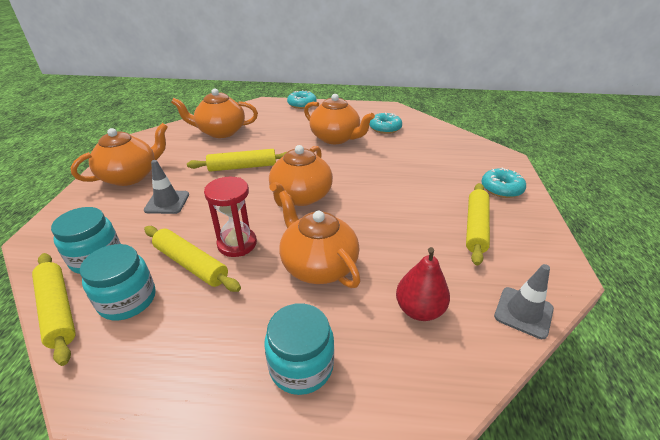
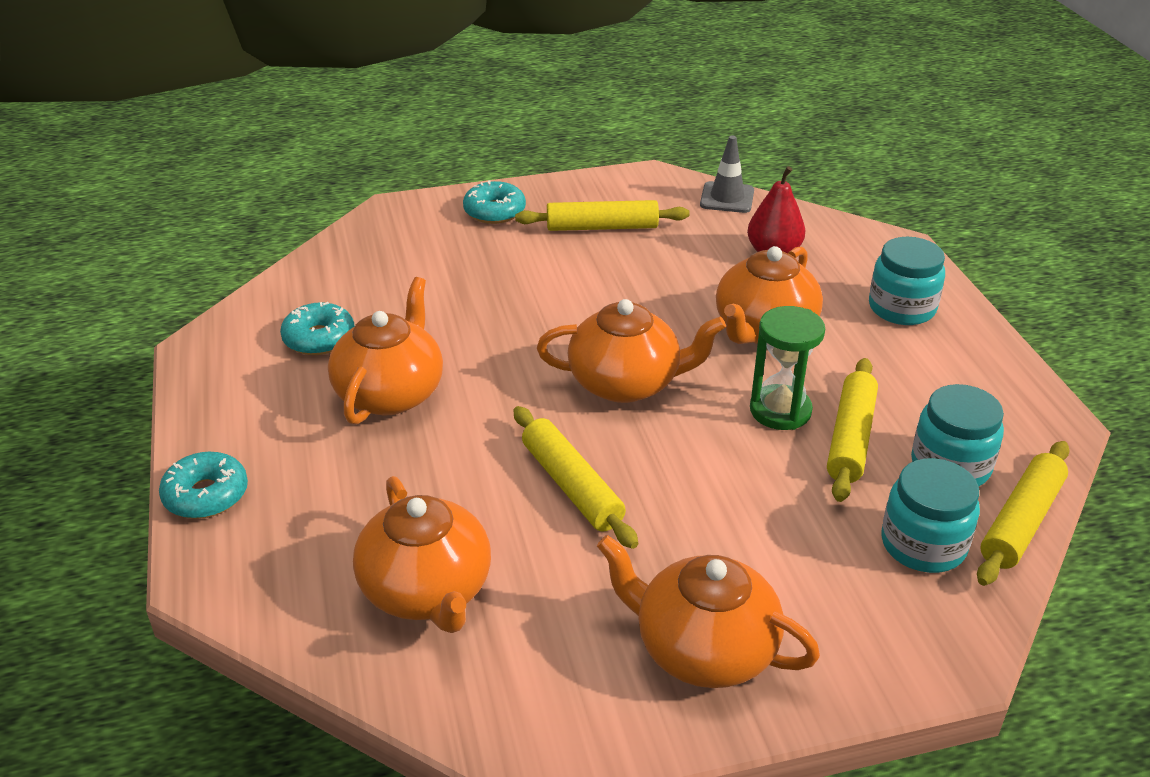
camera: 110 degrees left, 0 degrees up
(167, 202) = (745, 537): grey traffic cone -> none
(237, 244) = (780, 411): red hourglass -> green hourglass

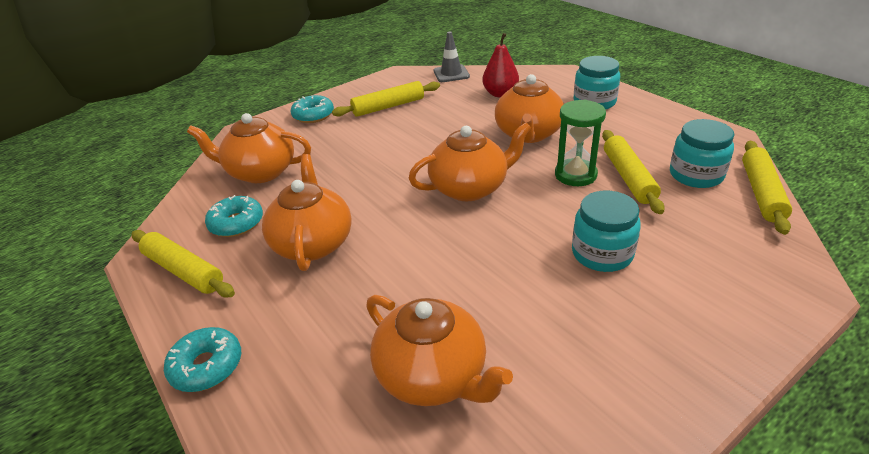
camera: 20 degrees left, 0 degrees up
(572, 486) = (483, 262): yellow rolling pin -> yellow rolling pin (184, 271)
(703, 649) = (656, 341): orange teapot -> orange teapot (260, 172)
(923, 544) = (723, 224): turquoise jar -> turquoise jar (602, 253)

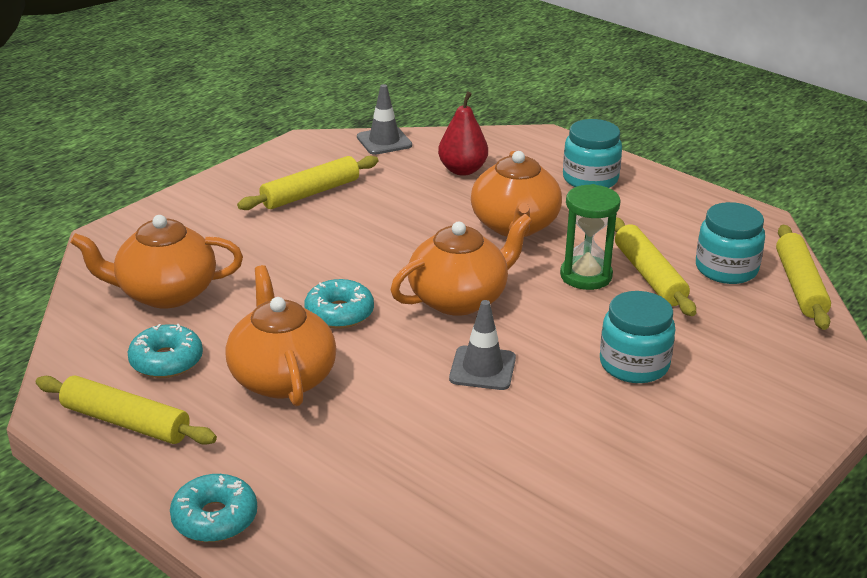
camera: 15 degrees left, 5 degrees down
(313, 115) = (204, 210): turquoise donut -> turquoise donut (339, 313)
(433, 375) = (480, 500): orange teapot -> none
(471, 247) = (482, 368): none -> grey traffic cone

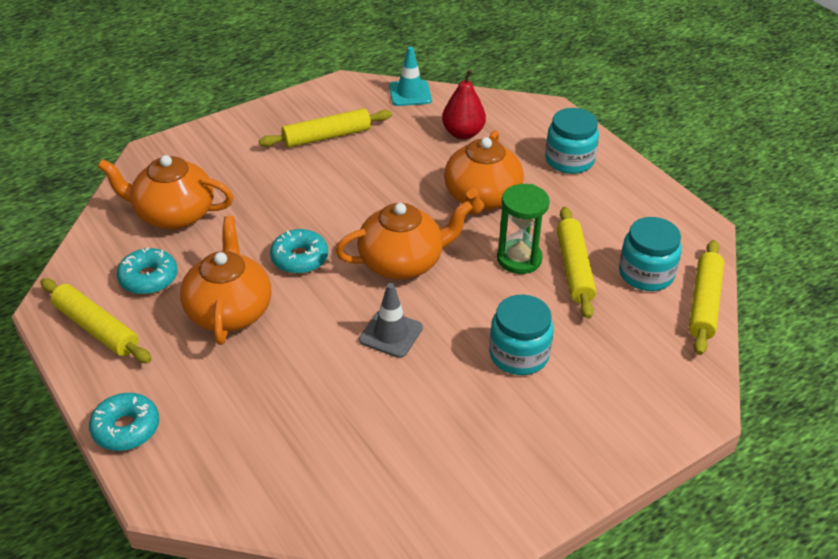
camera: 15 degrees right, 10 degrees up
(384, 141) = (410, 93): grey traffic cone -> turquoise traffic cone

